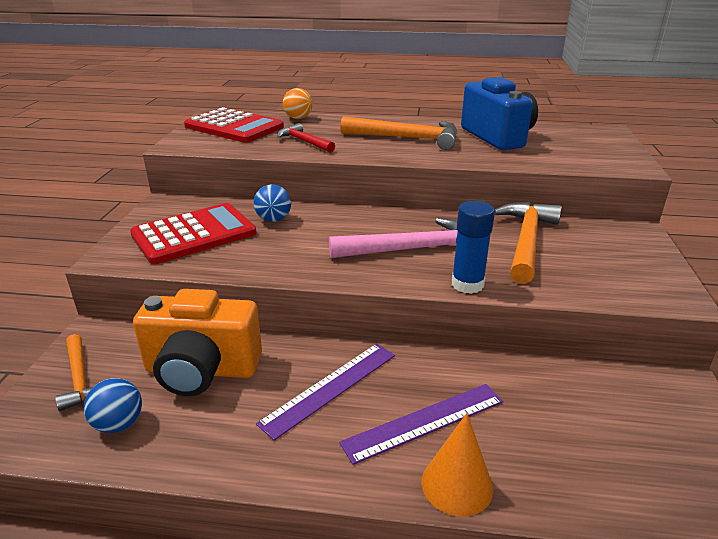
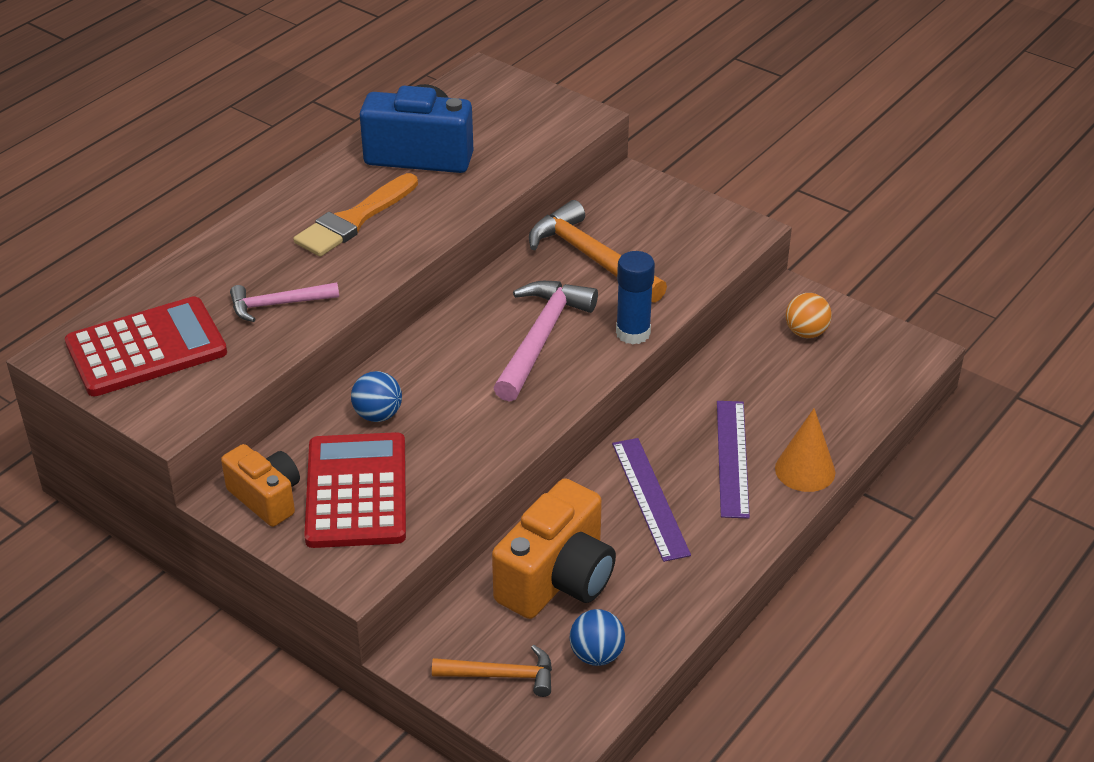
camera: 60 degrees left, 10 degrees up
(170, 211) = (266, 498): none -> orange camera
(298, 118) = (174, 279): orange ball -> orange ball (806, 332)
(304, 142) = (278, 305): red hammer -> pink hammer
(407, 138) = (354, 220): orange hammer -> orange brush

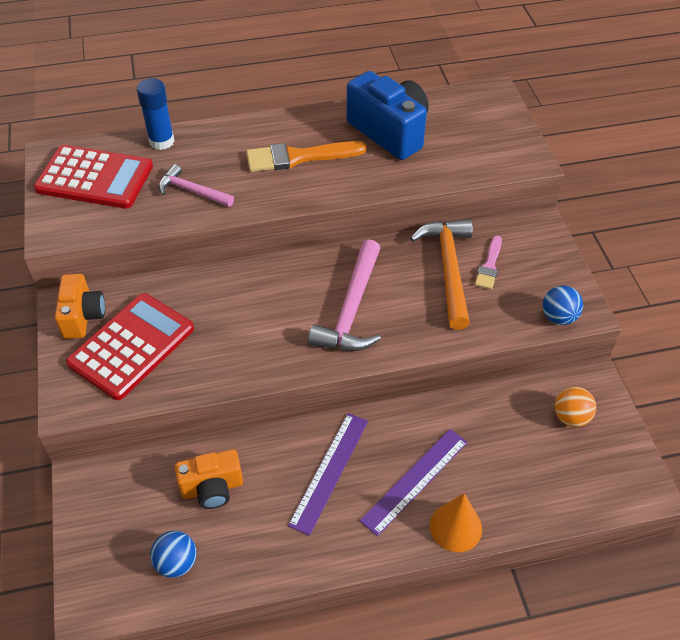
camera: 40 degrees right, 10 degrees up
(378, 415) = (199, 301): blue ball -> blue ball (558, 317)
(501, 675) = (110, 531): orange hammer -> none
(541, 338) = (352, 309): pink hammer -> pink hammer turned 135 degrees clockwise
(557, 579) = (212, 488): orange camera -> orange camera, size x0.62
(625, 236) = (489, 266): none -> pink brush
(633, 333) = (415, 344): blue glue stick -> blue glue stick (161, 141)

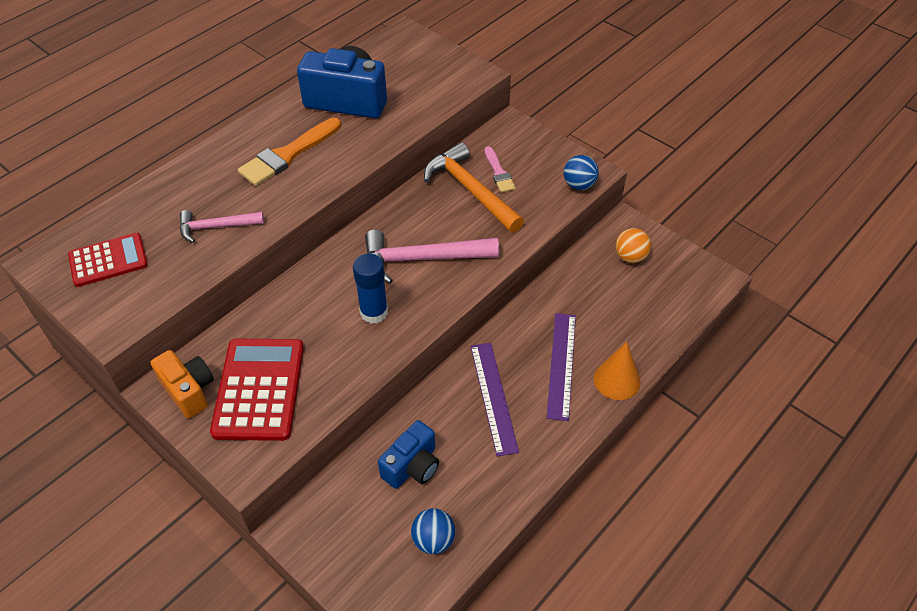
camera: 35 degrees left, 0 degrees up
(95, 178) = (108, 260): red calculator -> red calculator, size x0.65
(161, 141) = (145, 199): blue glue stick -> blue glue stick (374, 312)
(212, 488) = (412, 466): orange camera -> blue camera
(352, 309) = (422, 259): pink hammer -> pink hammer turned 105 degrees clockwise

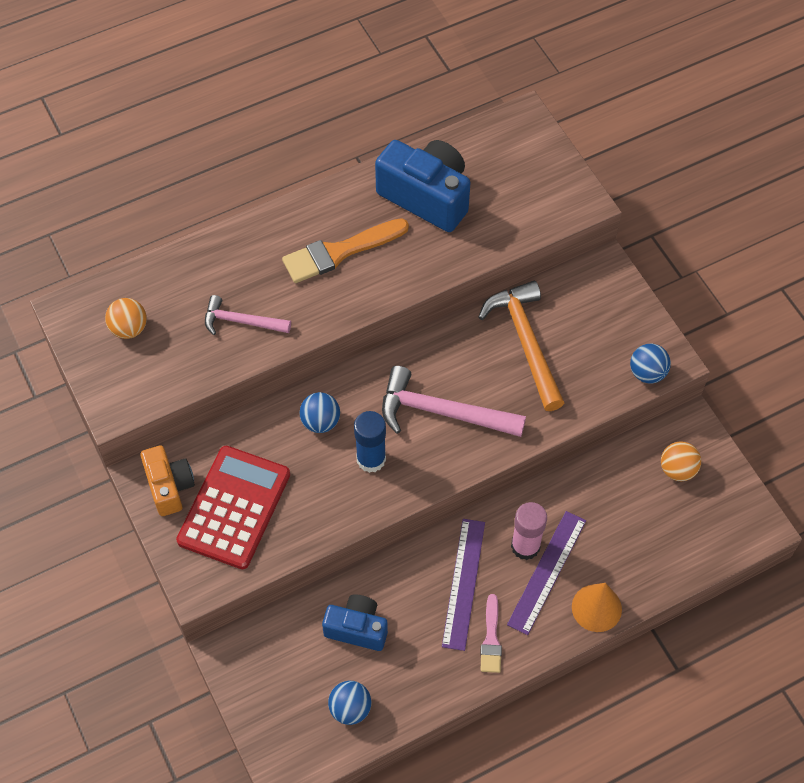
camera: 20 degrees right, 10 degrees up
(108, 260) = (129, 328): red calculator -> orange ball
(316, 296) = (320, 421): none -> blue ball
(412, 466) = (357, 628): blue camera -> blue camera turned 135 degrees counterclockwise
(499, 172) = (565, 329): pink brush -> pink brush (491, 639)
(534, 351) = (525, 546): none -> pink glue stick

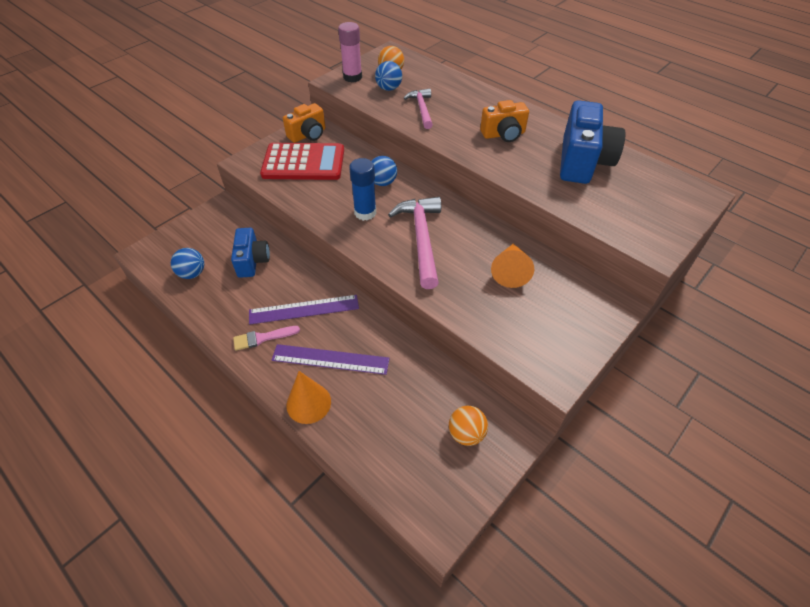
camera: 70 degrees right, 10 degrees down
(339, 252) = (503, 134): orange brush -> orange camera
(525, 342) = (510, 271): orange hammer -> orange cone
(525, 546) = (348, 339): pink glue stick -> pink glue stick (352, 77)
(647, 373) = (533, 361): blue ball -> blue ball (389, 88)

